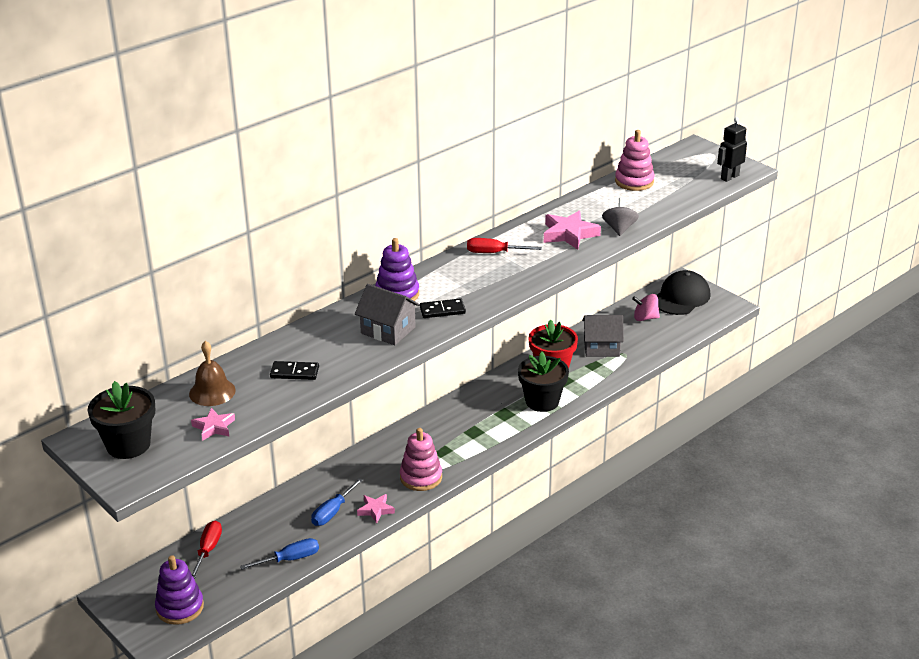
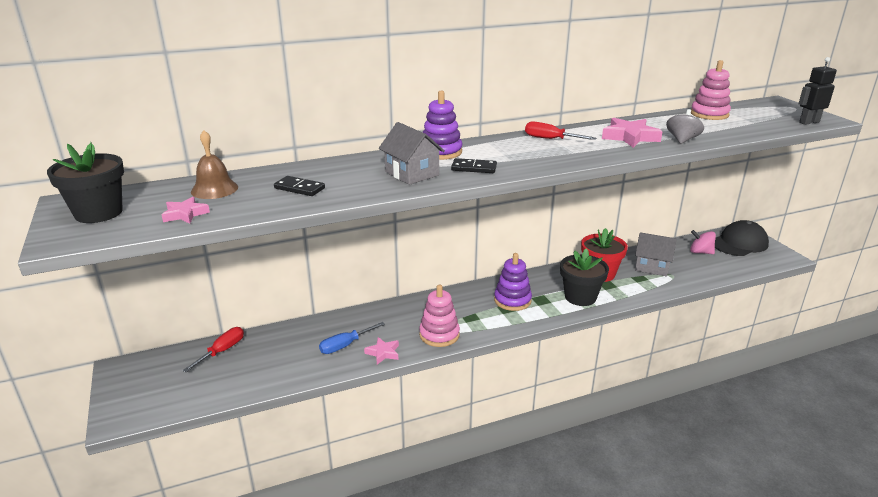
camera: 20 degrees right, 5 degrees down
(180, 607) = (160, 394): purple stacking toy -> purple stacking toy (512, 300)
(290, 559) = (281, 377): blue screwdriver -> none

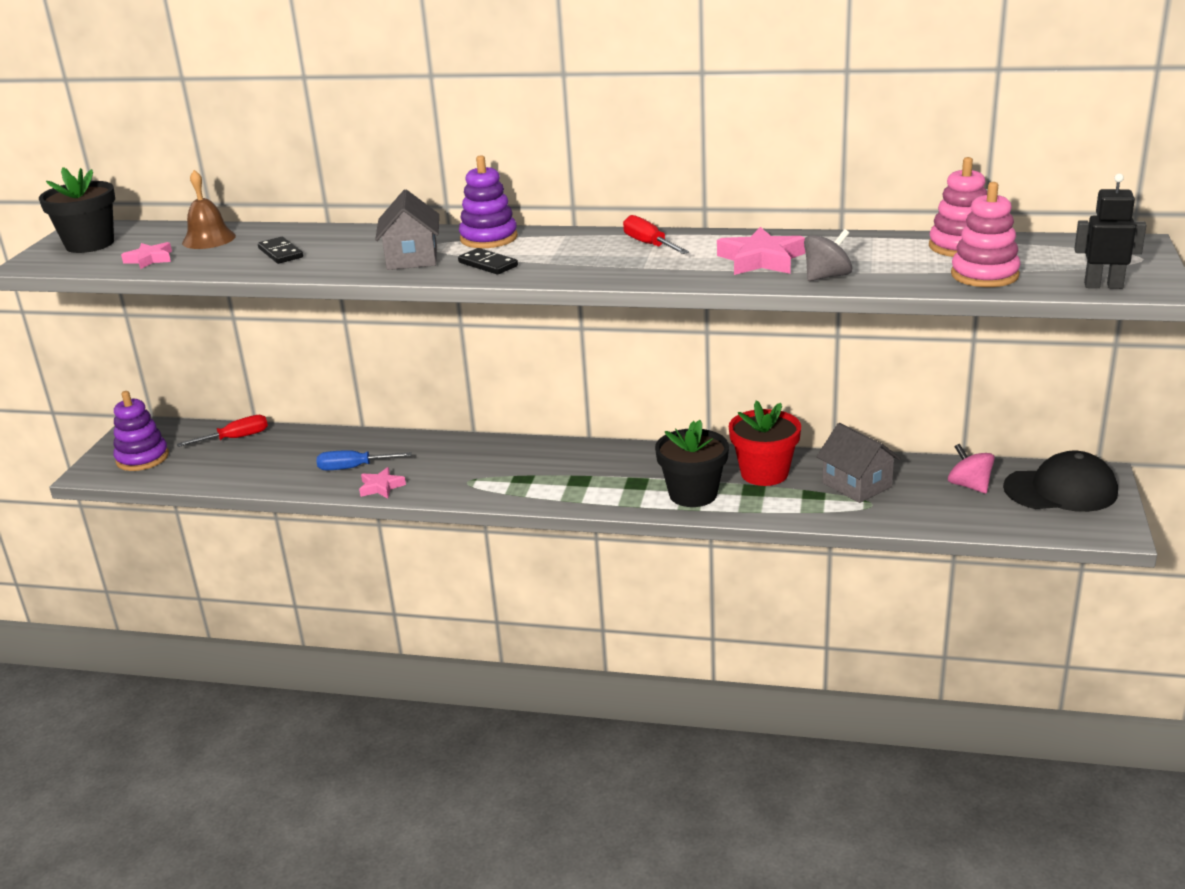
camera: 35 degrees right, 0 degrees up
(439, 335) = (463, 486): pink stacking toy -> pink stacking toy (984, 275)
(512, 300) = (599, 473): purple stacking toy -> purple stacking toy (142, 458)

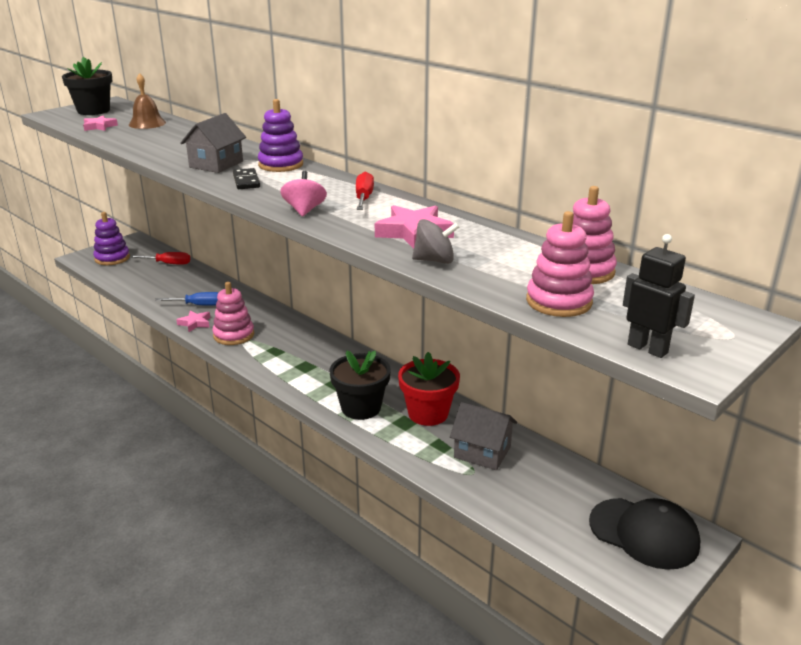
camera: 30 degrees right, 0 degrees up
(280, 253) = (161, 141): black domino -> none
(354, 468) = (198, 305): blue screwdriver -> blue screwdriver turned 150 degrees clockwise
(448, 481) = (234, 335): none -> pink stacking toy
(857, 485) = (482, 452): grey house -> grey house turned 60 degrees counterclockwise
(969, 486) = (569, 493): pink spinning top -> pink spinning top (304, 210)

